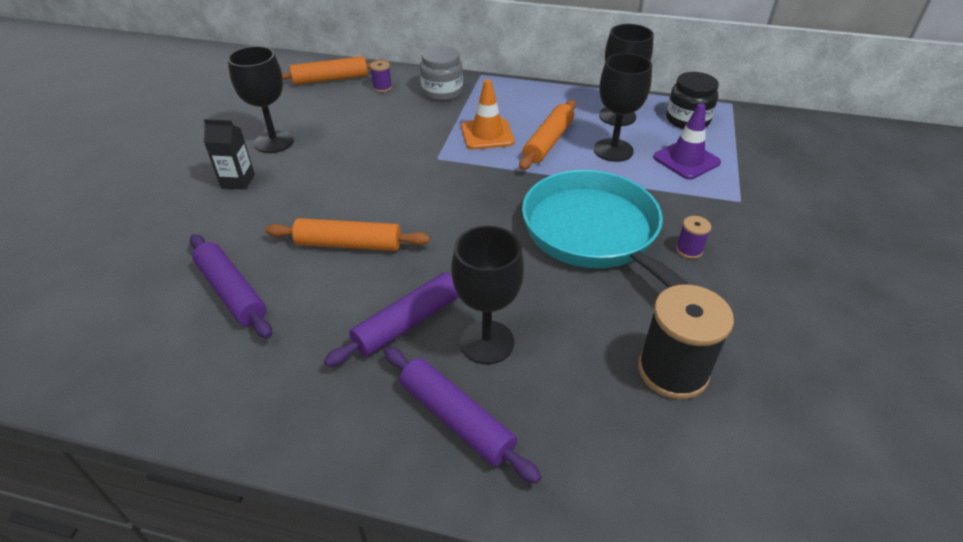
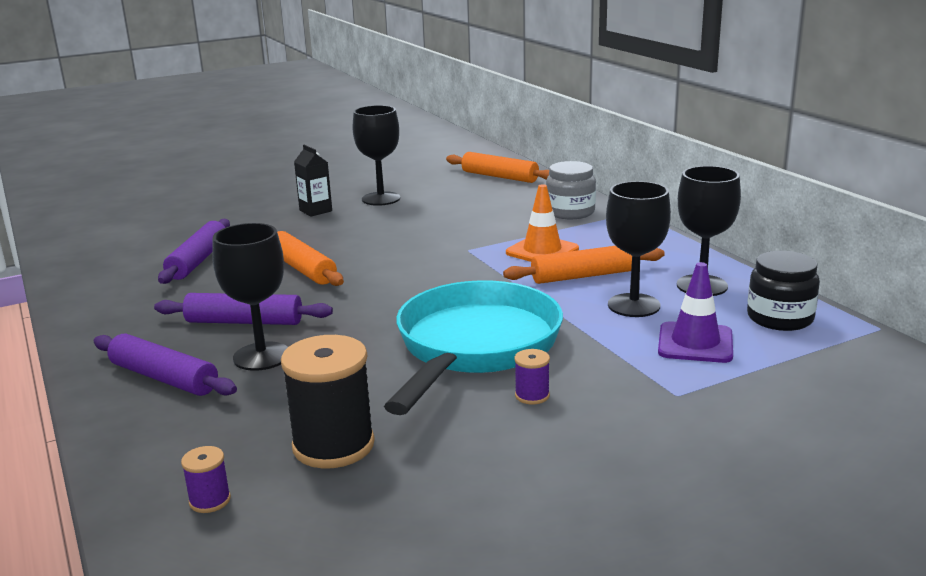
camera: 50 degrees right, 20 degrees down
(382, 87) = (527, 194): purple spool -> purple spool (210, 500)
(456, 418) = (164, 378): purple rolling pin -> purple rolling pin turned 60 degrees counterclockwise

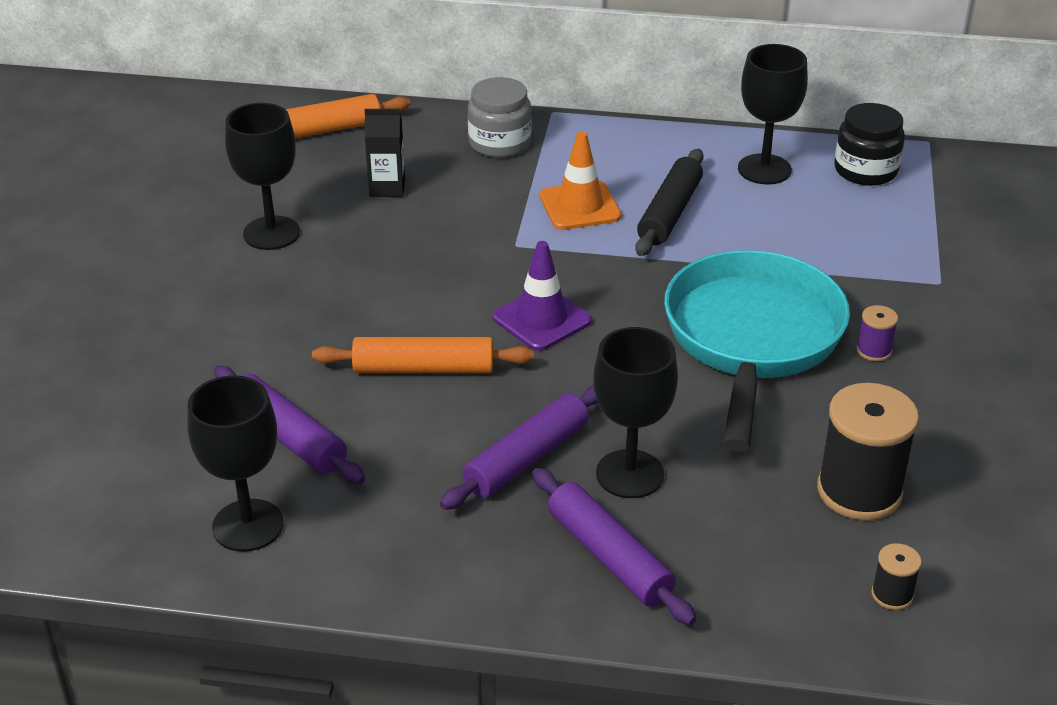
camera: 55 degrees left, 15 degrees up
(164, 378) = (609, 556): purple rolling pin -> purple rolling pin turned 75 degrees clockwise
(210, 500) = (892, 595): purple spool -> black spool
(315, 211) = (240, 292): black carton -> black carton (387, 187)
(474, 347) = (752, 340): turquoise pan -> turquoise pan turned 45 degrees clockwise
(585, 276) = (670, 213): orange rolling pin -> black rolling pin
(633, 305) = (763, 221): black goblet -> black goblet (248, 525)
(695, 343) = (866, 230): purple traffic cone -> purple traffic cone (541, 319)

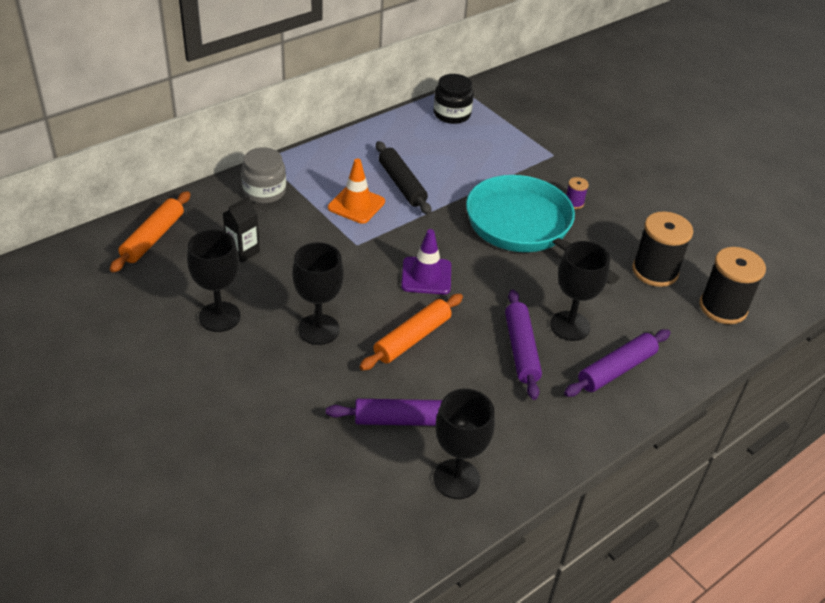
camera: 50 degrees left, 5 degrees up
(609, 556) = (616, 369): purple rolling pin -> purple rolling pin turned 45 degrees counterclockwise
(764, 169) = (410, 137): black goblet -> black goblet (318, 329)
(892, 595) = (723, 308): black spool -> black spool, size x2.18

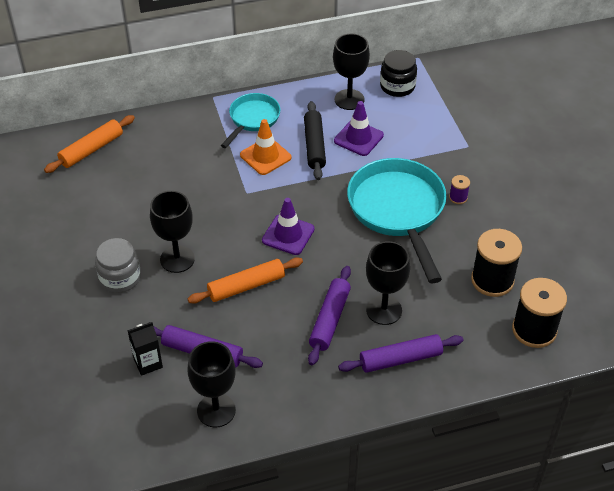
camera: 25 degrees right, 5 degrees up
(219, 317) = (108, 229): black goblet -> black goblet (349, 99)
(243, 251) = (153, 177): black carton -> black carton (148, 363)
(264, 192) = (197, 127): grey jar -> grey jar (120, 278)
(321, 172) = (252, 119): none -> turquoise pan
(442, 168) = (358, 138): none -> purple traffic cone

